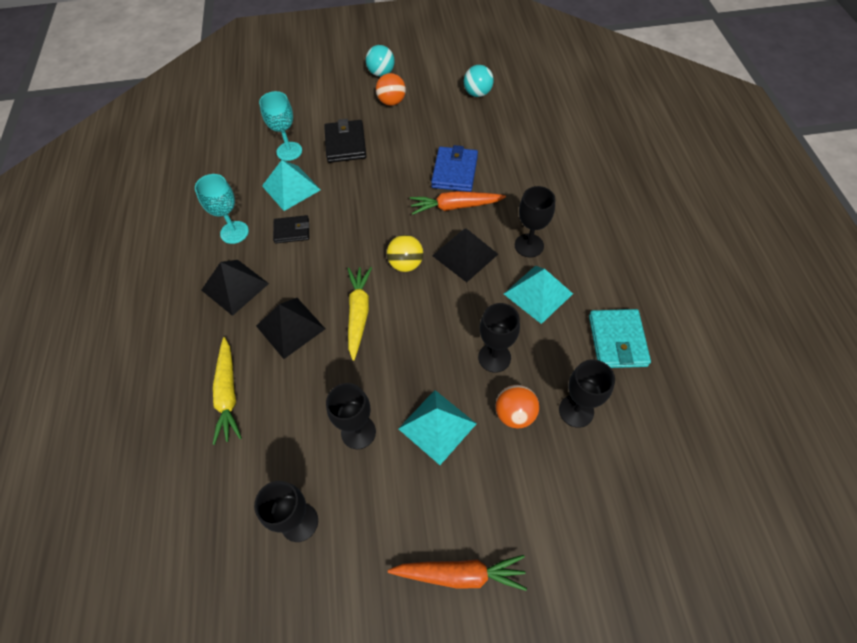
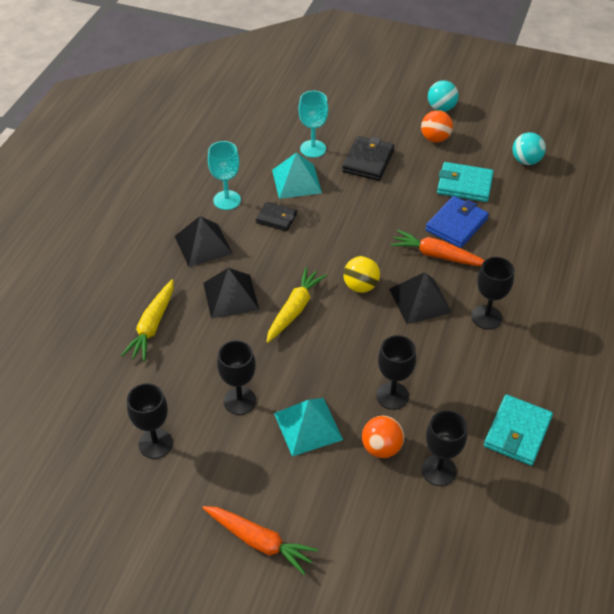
camera: 25 degrees right, 10 degrees down
(440, 134) = (464, 185): none -> turquoise wallet
(538, 293) = (467, 361): turquoise pyramid -> none

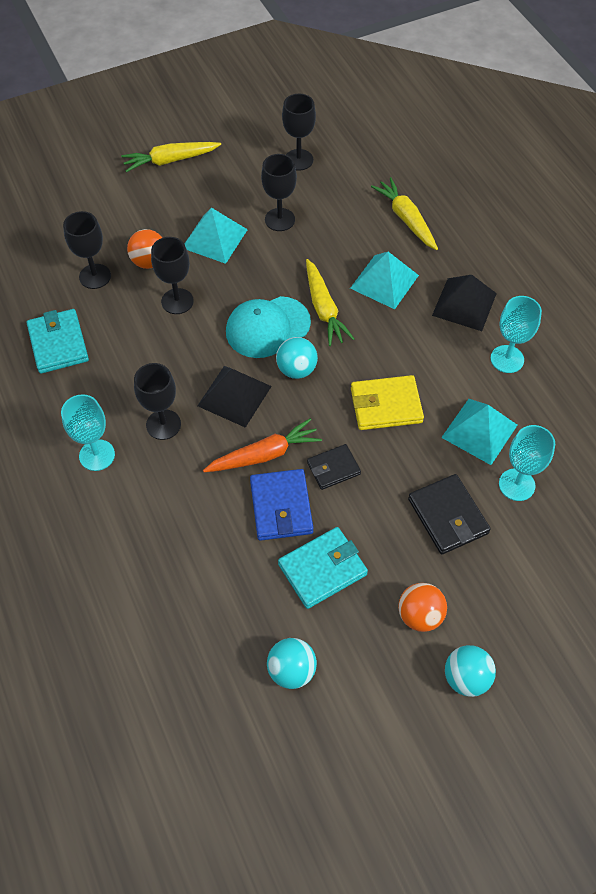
camera: 135 degrees right, 10 degrees up
(230, 296) = (384, 281): black pyramid -> turquoise pyramid
(259, 541) = (170, 160): orange carrot -> yellow carrot
(276, 218) = (443, 376): black wallet -> black wallet (333, 468)
(331, 228) = (386, 405): none -> yellow wallet
(348, 326) = (267, 327): none -> turquoise cap
(360, 286) = (296, 369): yellow ball -> turquoise ball
(550, 330) = (97, 455): none -> turquoise goblet

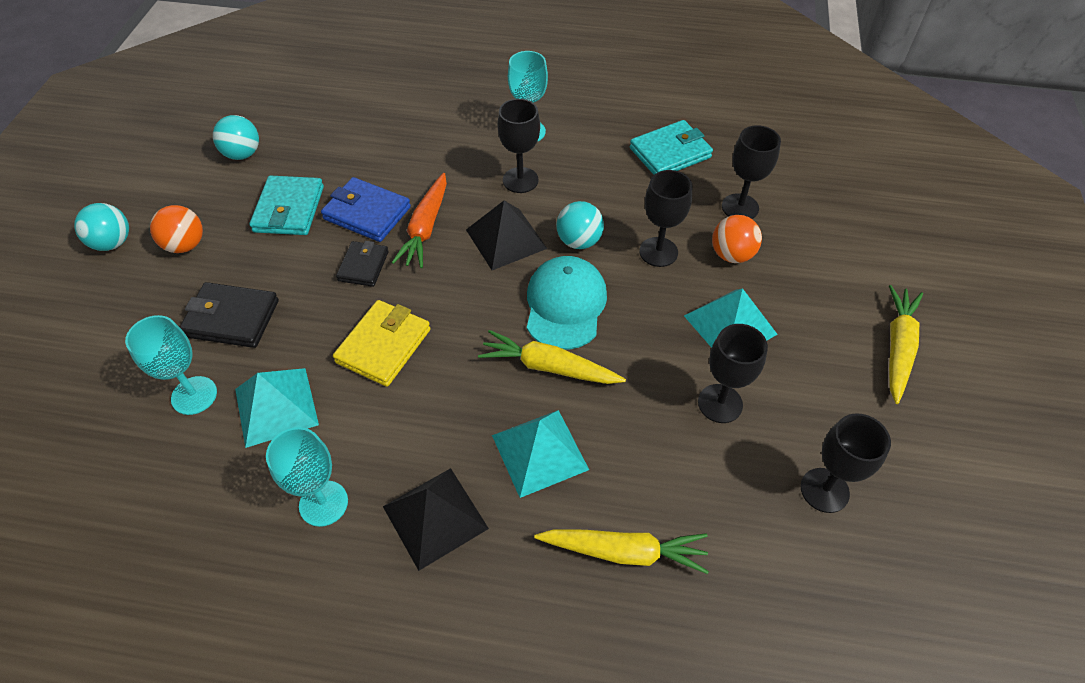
camera: 125 degrees right, 5 degrees down
(58, 344) = (670, 153): turquoise wallet -> turquoise wallet turned 45 degrees counterclockwise
(296, 369) = (492, 299): turquoise ball -> turquoise ball (579, 241)

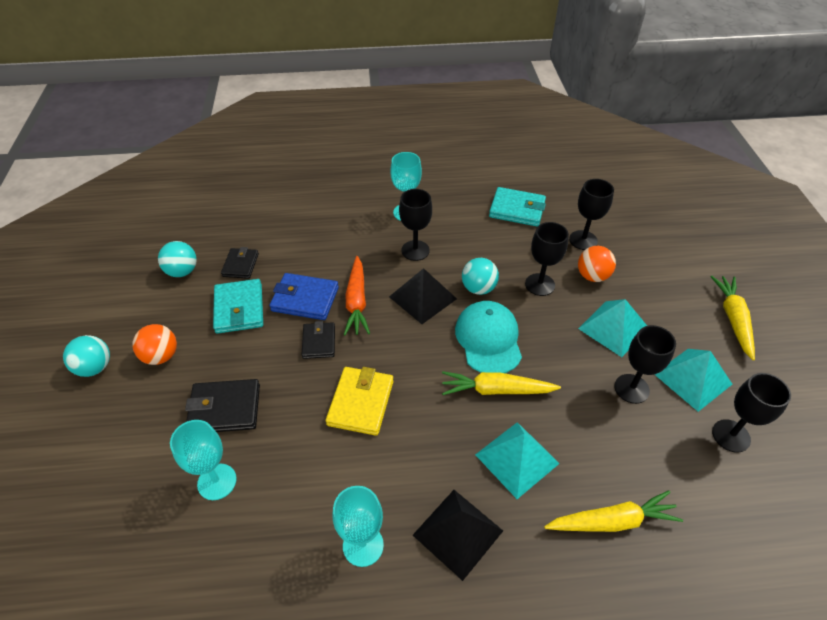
camera: 15 degrees left, 5 degrees down
(276, 406) = (291, 474): turquoise pyramid -> turquoise pyramid (693, 379)
(309, 159) = (240, 265): none -> black wallet
(670, 153) = (517, 210): turquoise wallet -> turquoise wallet turned 60 degrees clockwise

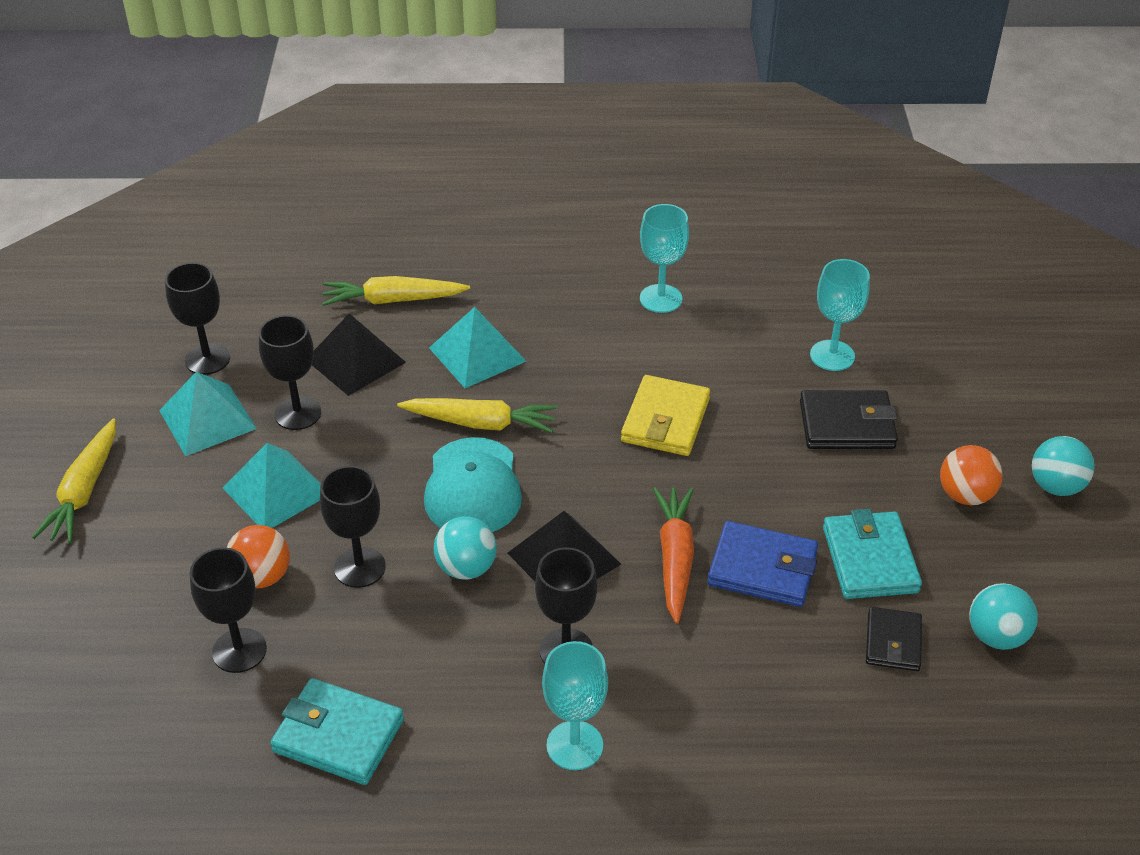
camera: 175 degrees left, 5 degrees down
(319, 342) = (731, 499): black wallet -> none
(458, 532) = (560, 301): black pyramid -> black pyramid (355, 361)

